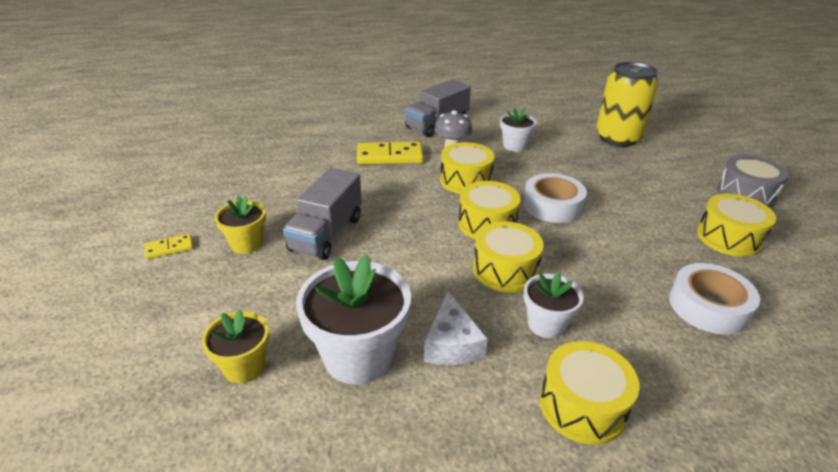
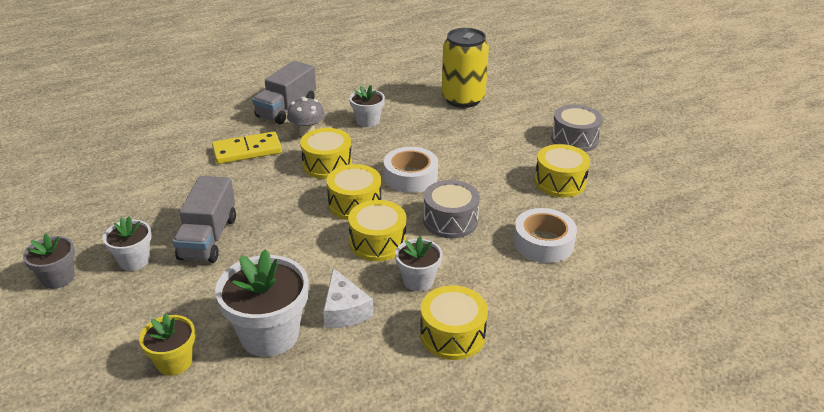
camera: 15 degrees left, 0 degrees up
(169, 248) = (58, 278): yellow domino -> grey flower pot
(247, 244) = (134, 260): yellow flower pot -> white flower pot
(592, 260) = (450, 221): none -> grey drum

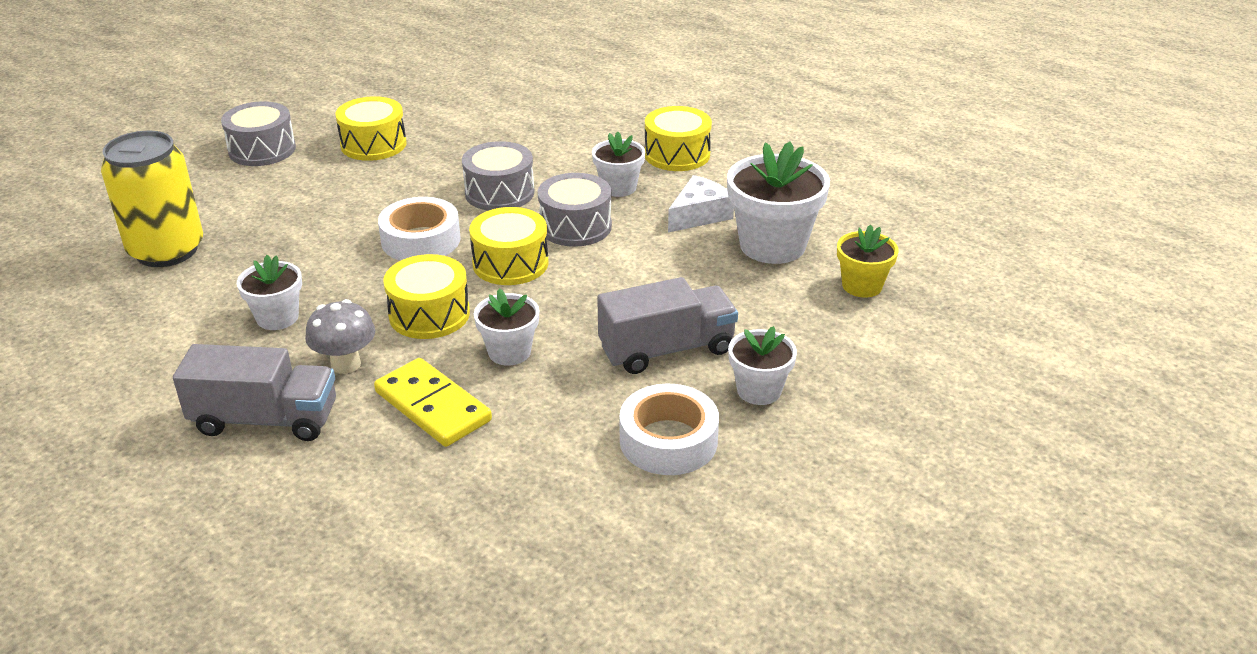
camera: 115 degrees left, 0 degrees up
(58, 278) = (846, 439): grey flower pot -> none
(266, 182) = (509, 352): none -> white flower pot
(378, 242) = (575, 226): yellow drum -> grey drum
(543, 243) = (500, 136): white tape -> white tape (668, 441)

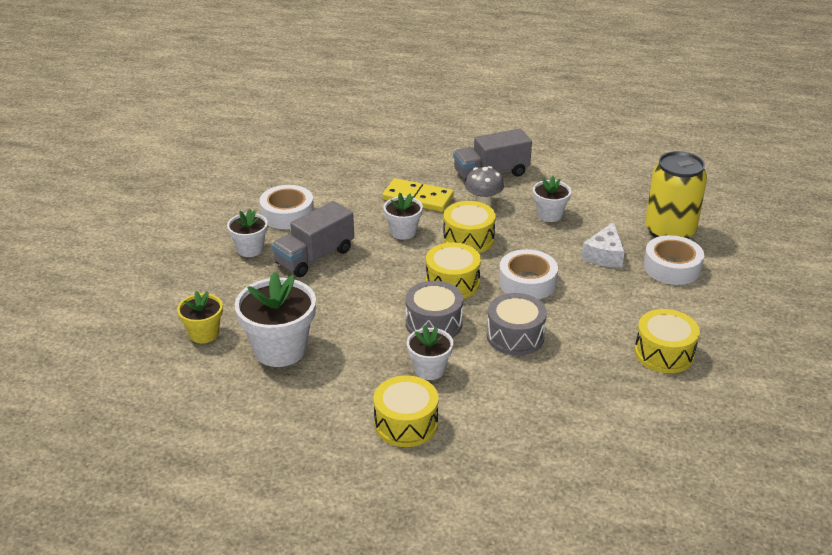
camera: 155 degrees right, 0 degrees up
(237, 211) = (672, 267): none -> white tape
(262, 150) = (737, 321): grey drum -> none
(699, 215) = (349, 361): white cheese -> white cheese (604, 255)

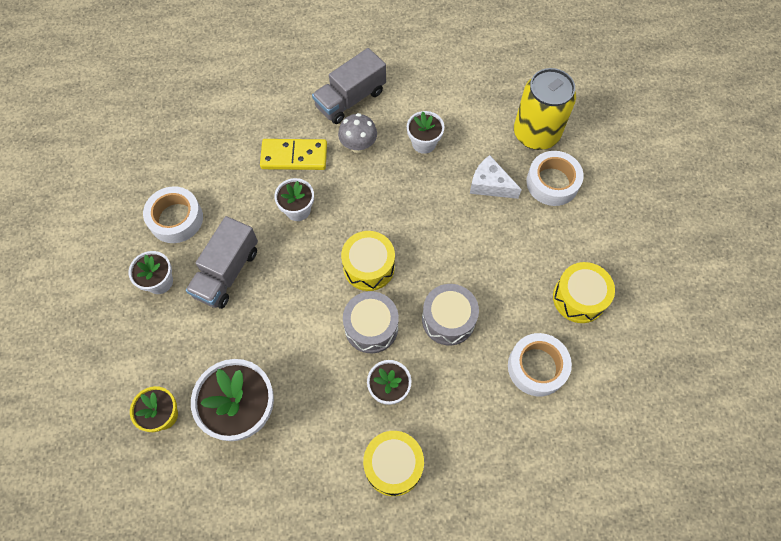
camera: 20 degrees left, 30 degrees up
(468, 239) = (362, 200): yellow drum -> none
(527, 282) = (435, 243): white tape -> white tape (537, 367)
(604, 255) = (490, 184): white cheese -> white cheese turned 120 degrees clockwise

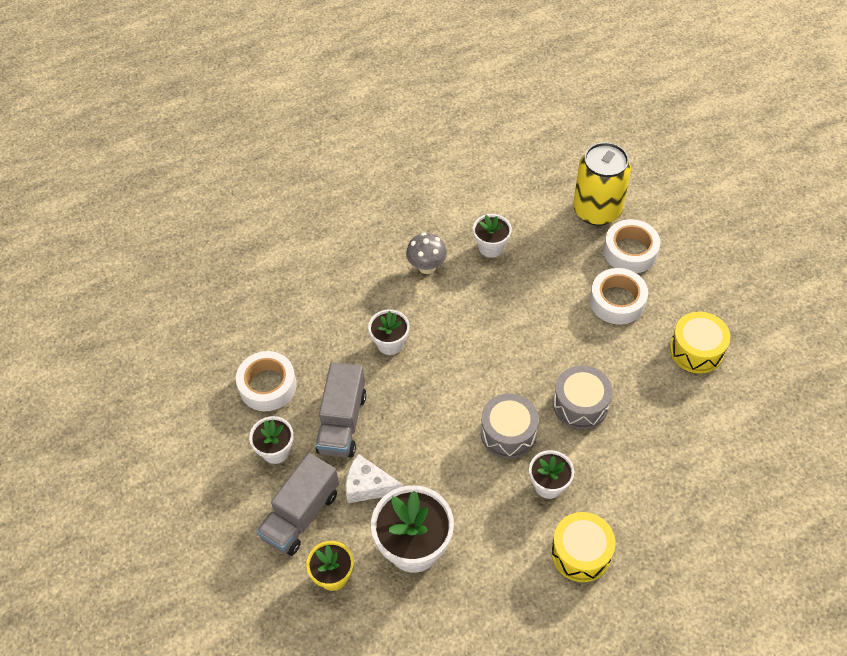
camera: 15 degrees left, 10 degrees down
(294, 156) = (365, 293): yellow domino -> none
(350, 99) = (400, 224): grey truck -> grey truck (301, 515)
(369, 267) = (483, 377): yellow drum -> none
(490, 184) = (571, 269): white cheese -> white cheese (368, 486)
(537, 367) = (681, 424): white tape -> white tape (617, 301)

